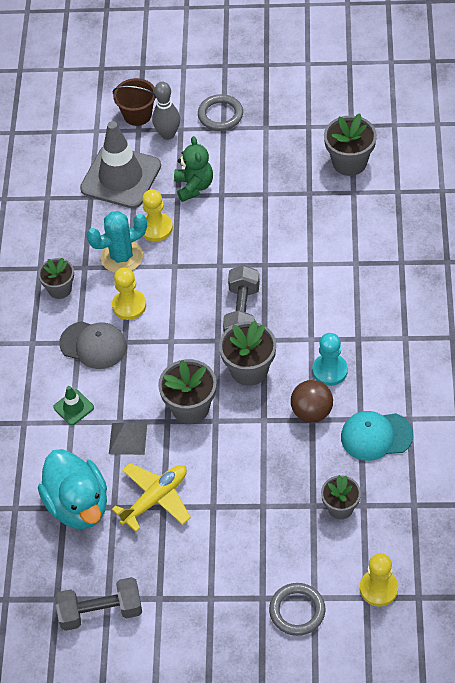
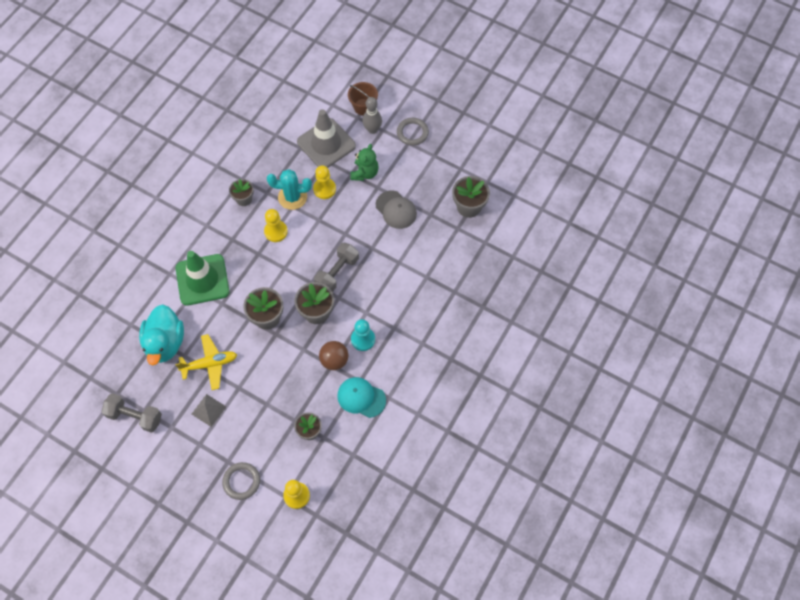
camera: 25 degrees right, 10 degrees up
(73, 407) = (202, 280): green traffic cone -> green traffic cone, size x2.31
(93, 345) = (239, 246): grey cap -> grey cap (396, 210)
(128, 438) = (219, 317): grey pyramid -> grey pyramid (208, 410)

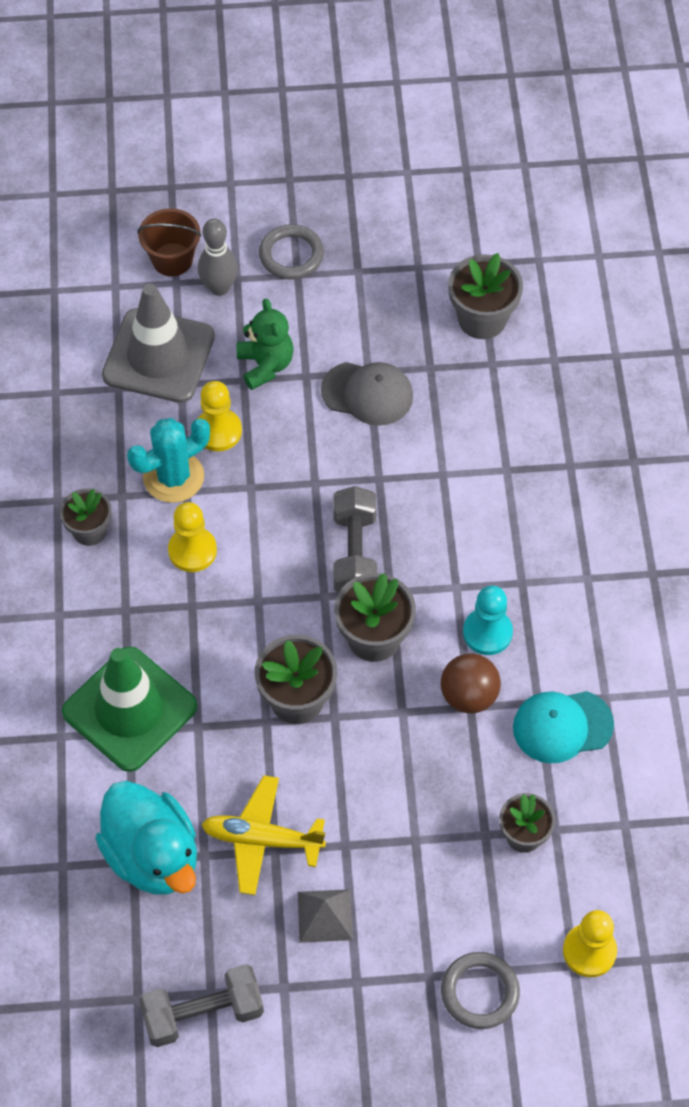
camera: 35 degrees left, 5 degrees down
(210, 364) = (262, 839): yellow plane -> yellow plane turned 120 degrees counterclockwise

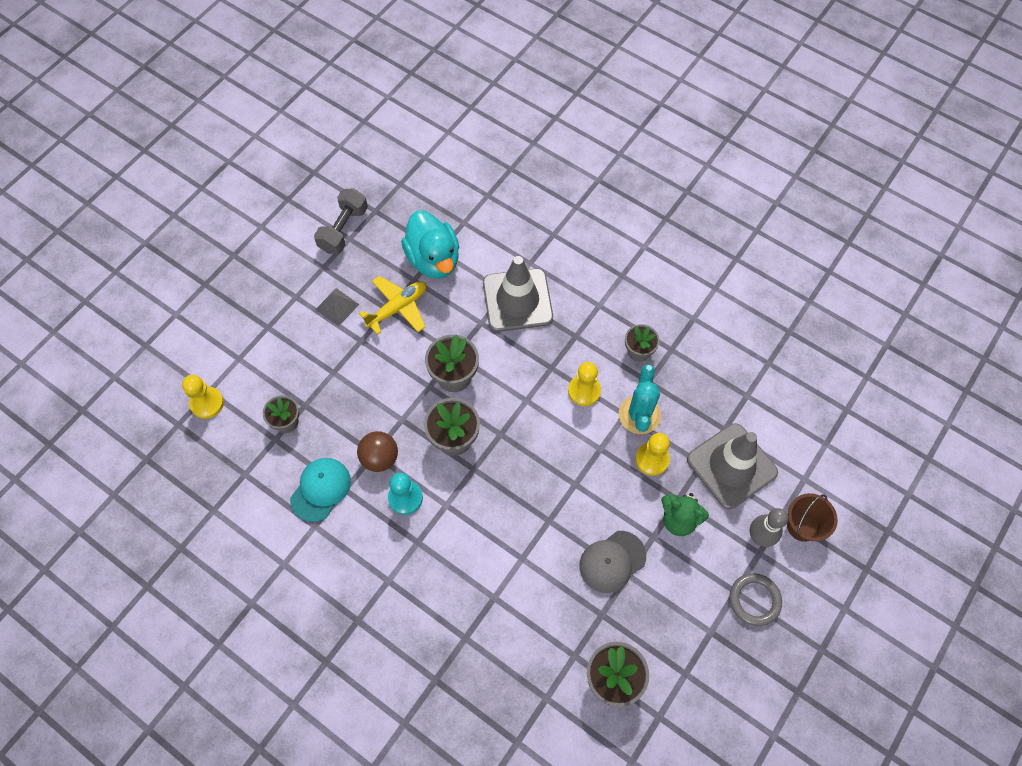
camera: 130 degrees right, 5 degrees up
(130, 709) = (517, 300): green traffic cone -> grey traffic cone
(153, 856) = (433, 259): turquoise duck -> turquoise duck turned 120 degrees counterclockwise
(355, 553) = (512, 469): grey dumbbell -> none
(480, 992) = (239, 342): grey ring -> none

